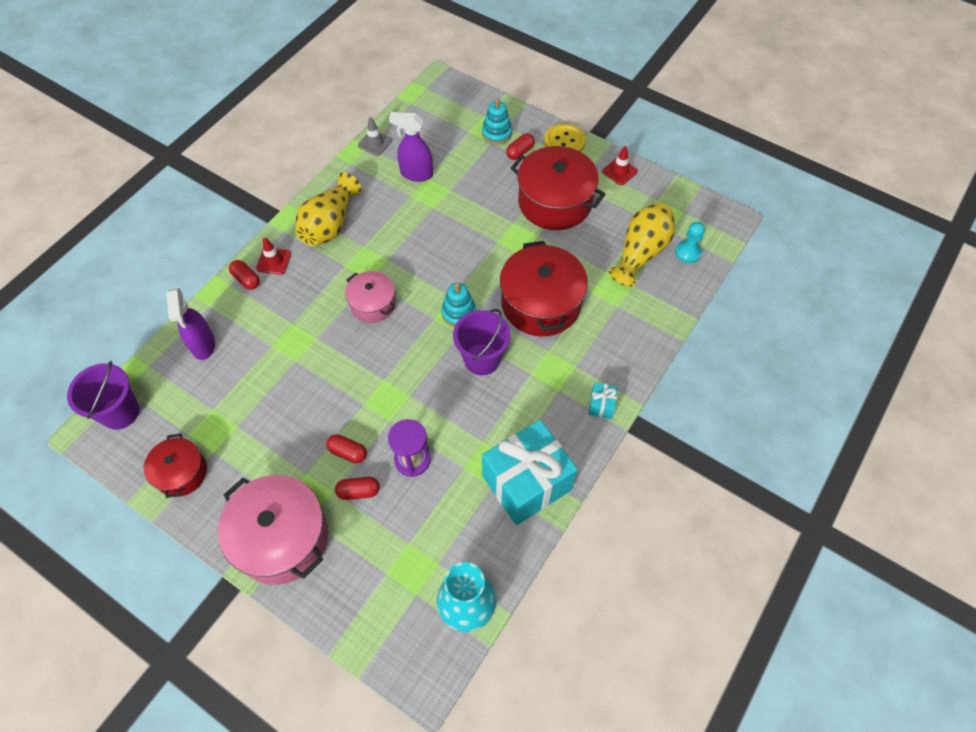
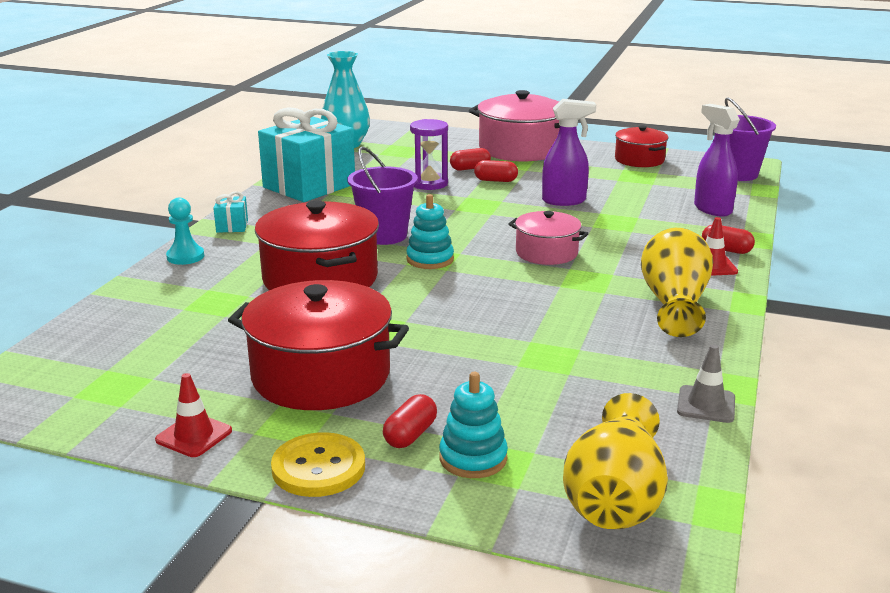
camera: 165 degrees right, 35 degrees down
(416, 174) = (591, 375): purple spray bottle -> purple spray bottle (564, 201)
(640, 253) = (165, 339): yellow vase -> yellow vase (615, 498)
(688, 252) = (82, 350): turquoise pawn -> turquoise pawn (185, 257)

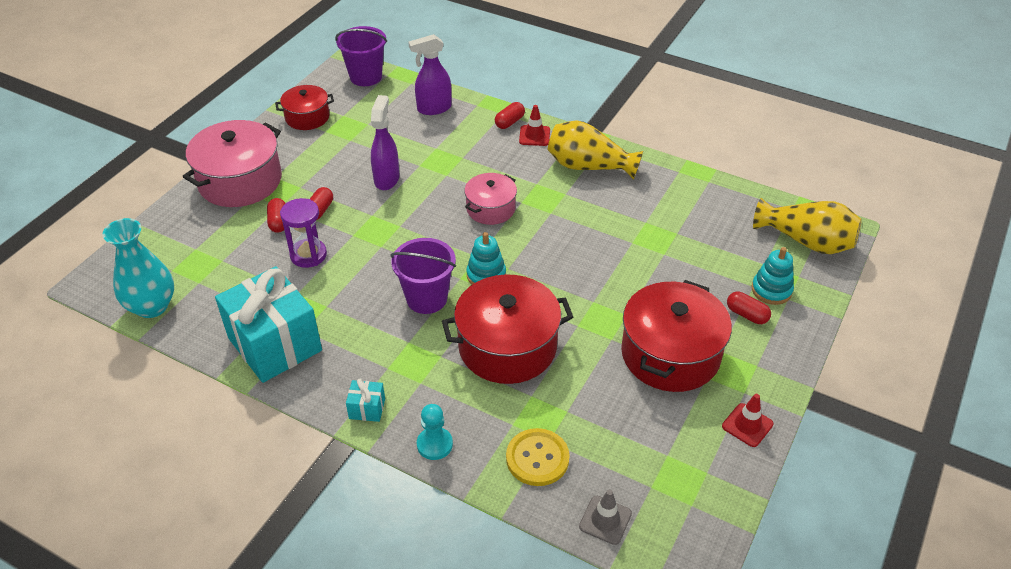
camera: 80 degrees left, 20 degrees up
(318, 467) = (783, 360): yellow button -> yellow button (537, 458)
(706, 404) = (716, 186): grey traffic cone -> grey traffic cone (605, 520)

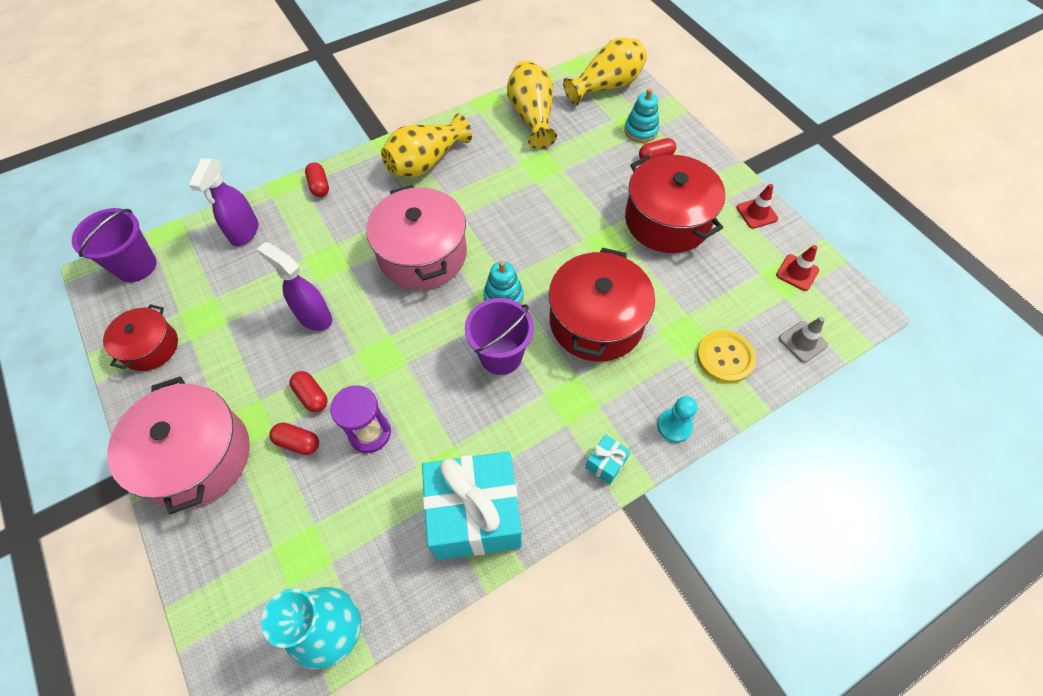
camera: 60 degrees left, 15 degrees up
(491, 209) = (422, 254): pink pot -> pink pot, size x1.74
(534, 136) = (354, 178): red traffic cone -> red traffic cone (797, 272)
(709, 207) = (532, 117): none -> yellow vase

